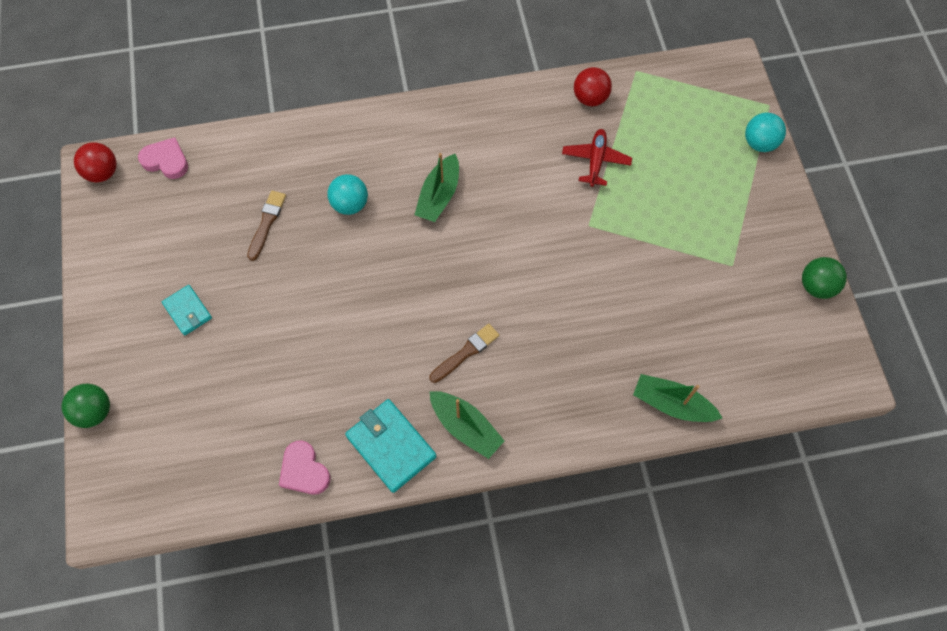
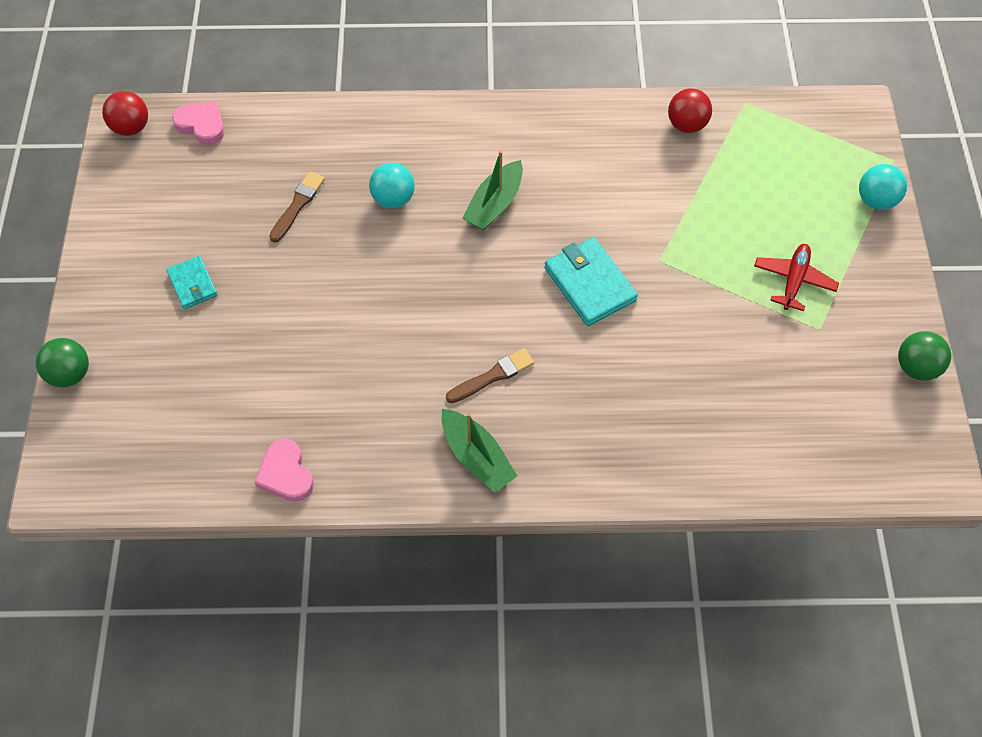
camera: 10 degrees right, 5 degrees down
(391, 446) = (388, 463): turquoise wallet -> turquoise wallet (589, 284)
(595, 161) = (680, 192): red plane -> red plane (793, 280)
(671, 404) = (720, 470): green boat -> none

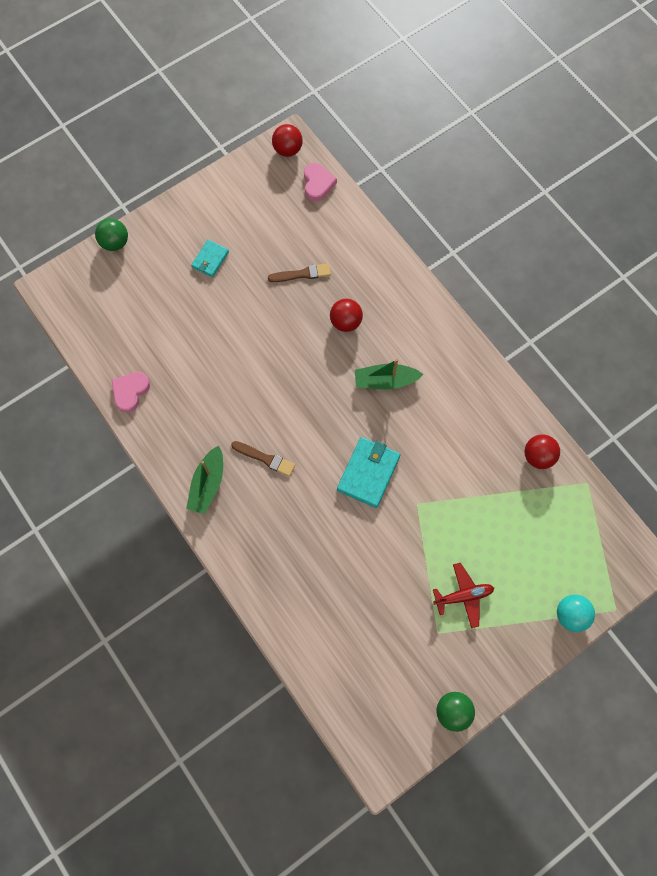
camera: 55 degrees right, 10 degrees up
(393, 199) = (345, 322): turquoise ball -> red ball

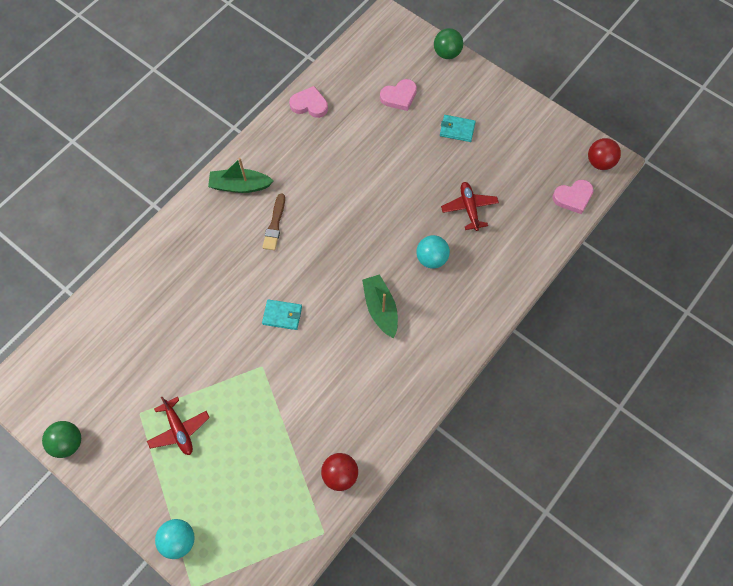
camera: 75 degrees right, 5 degrees down
(152, 302) = (399, 97): none -> pink heart
(302, 274) = (469, 208): brown brush -> red plane
(345, 322) = (431, 258): red ball -> turquoise ball
(368, 473) = (282, 315): turquoise wallet -> turquoise wallet, size x0.60

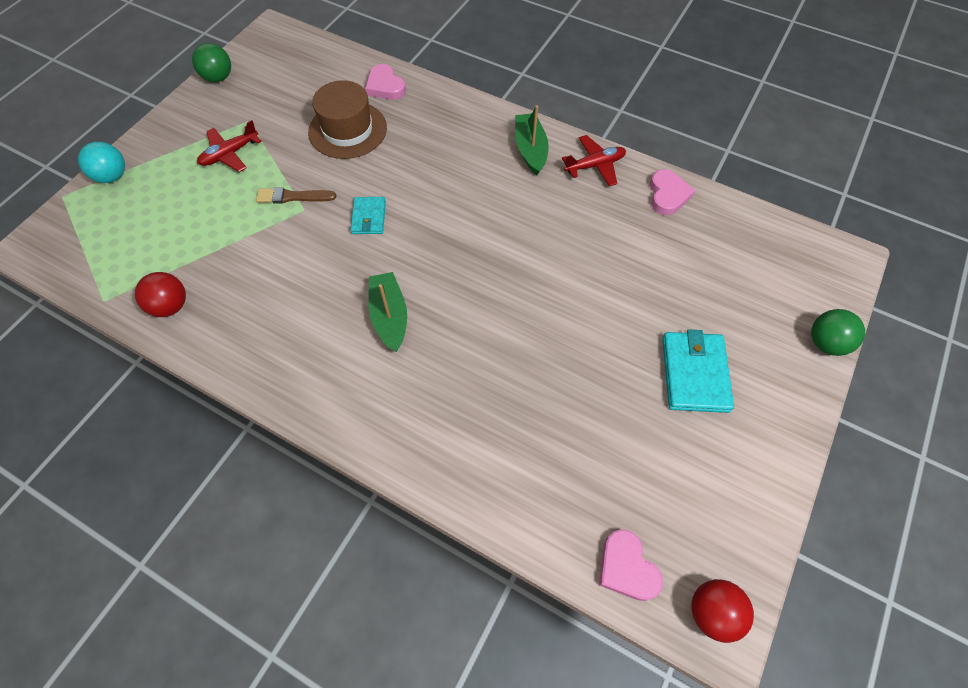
camera: 80 degrees right, 5 degrees down
(177, 325) = (347, 130): none -> brown hat
(275, 224) = (486, 190): brown brush -> brown brush (293, 197)
(380, 309) = (389, 316): green boat -> green boat turned 75 degrees counterclockwise
(399, 97) = (721, 292): pink heart -> pink heart (385, 86)
(431, 258) = (472, 367): turquoise ball -> none
(457, 129) = (694, 373): turquoise wallet -> turquoise wallet, size x1.65
(469, 208) = (564, 407): red plane -> red plane (595, 165)

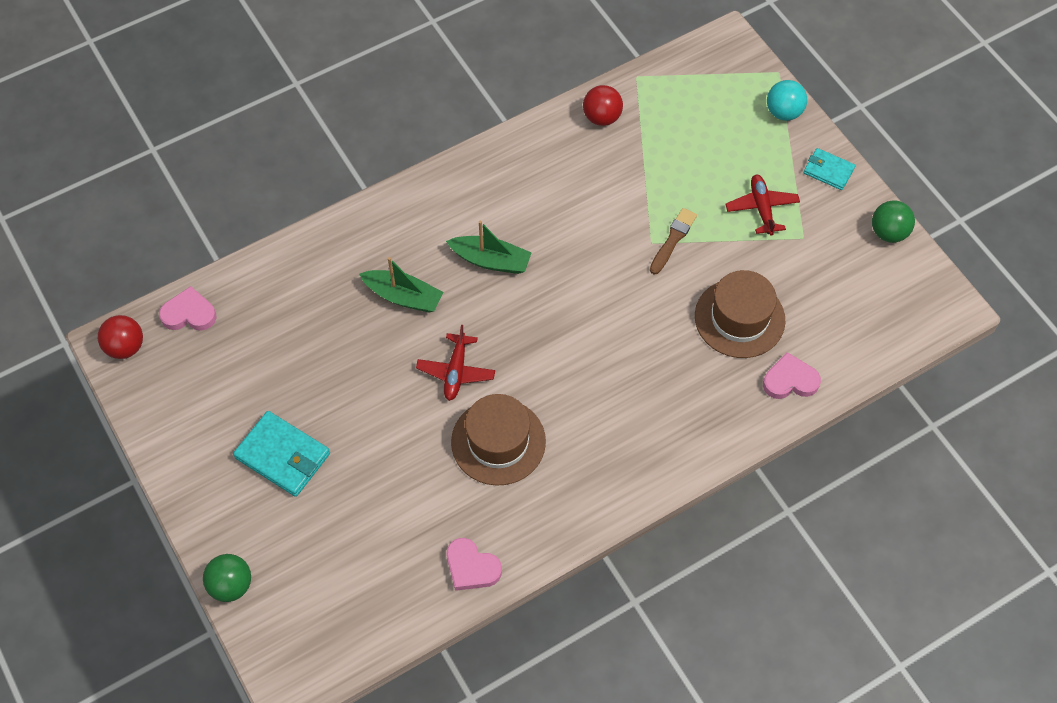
camera: 120 degrees right, 0 degrees up
(368, 217) = (609, 289): turquoise wallet -> turquoise wallet (828, 171)
(530, 149) = (612, 473): green boat -> green boat (403, 296)
(559, 226) = (498, 441): none -> brown hat
(595, 165) = (552, 522): red plane -> red plane (456, 371)

